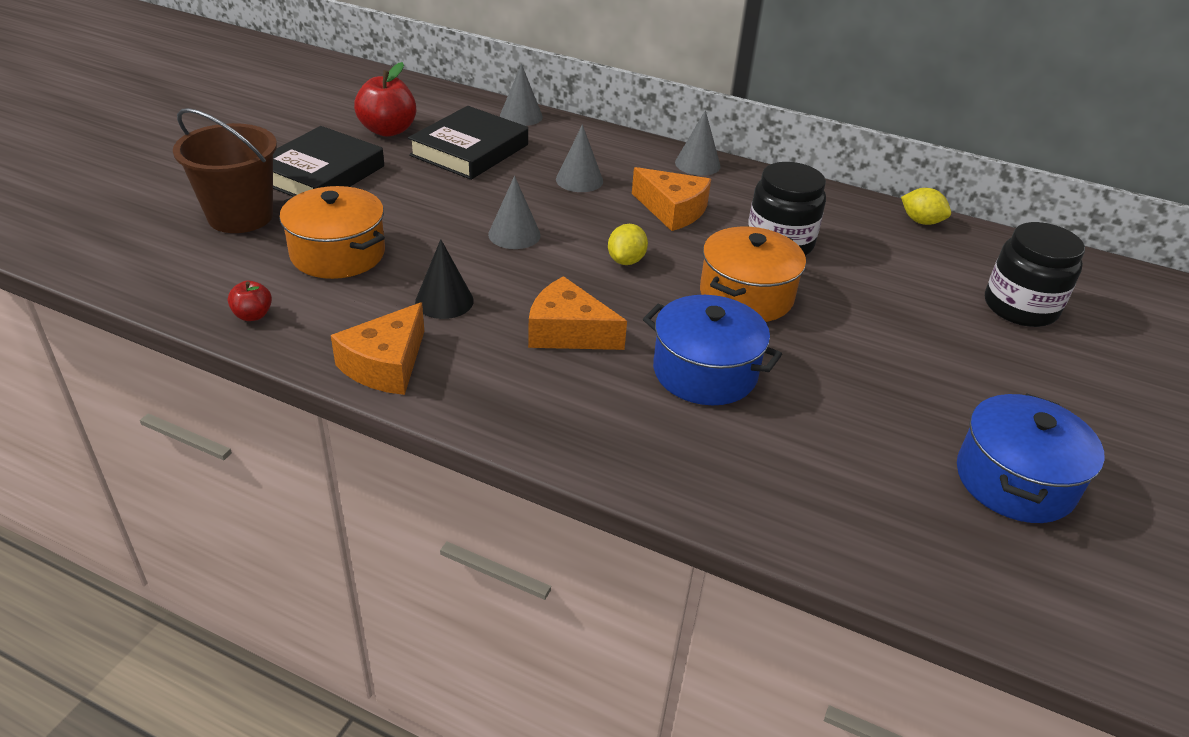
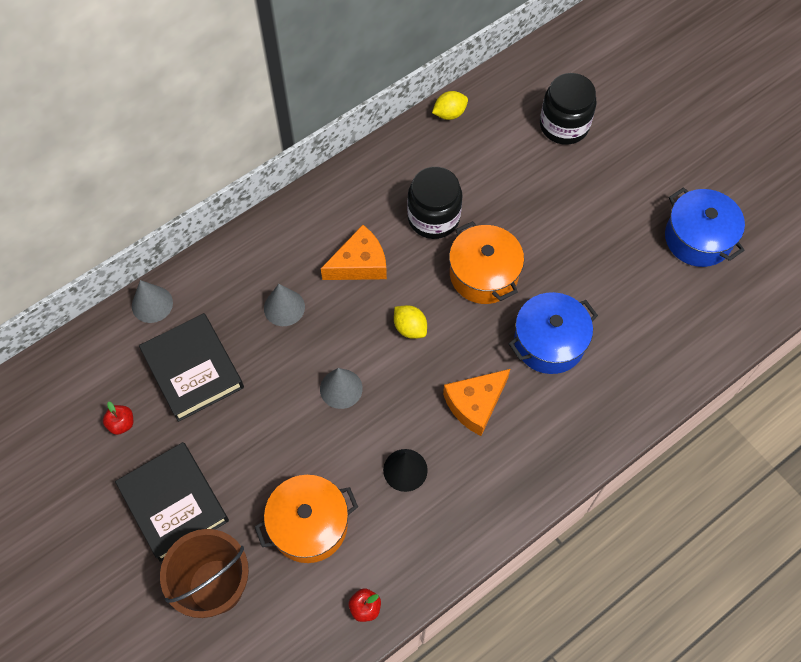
camera: 60 degrees left, 25 degrees up
(386, 365) = (461, 533): orange cheese -> none
(388, 130) = (121, 424): red apple -> red apple, size x0.51
(697, 164) = (302, 211): grey cone -> none

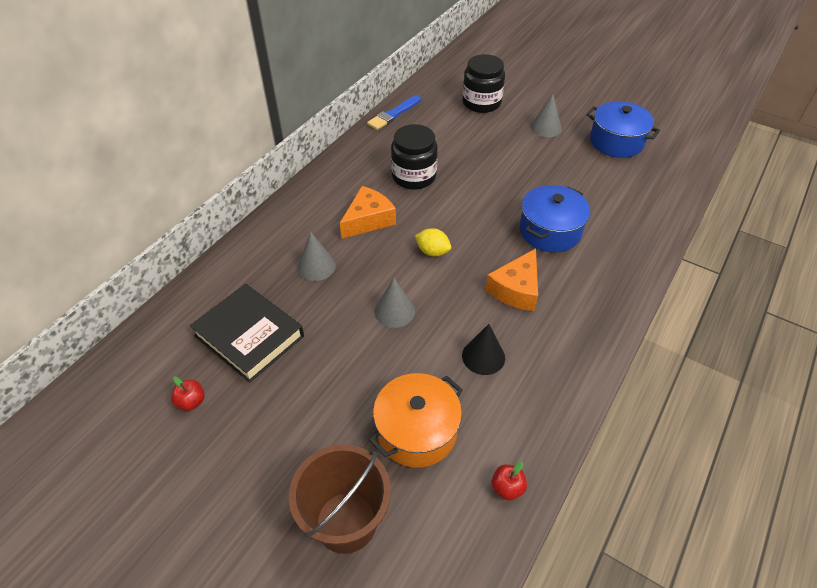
camera: 20 degrees left, 15 degrees down
(152, 304) = (191, 296): grey cone -> grey cone (546, 127)
(174, 503) = (271, 456): black book -> none
(449, 114) = (393, 114): yellow lemon -> blue brush
(483, 274) = (473, 201): orange pot -> none

